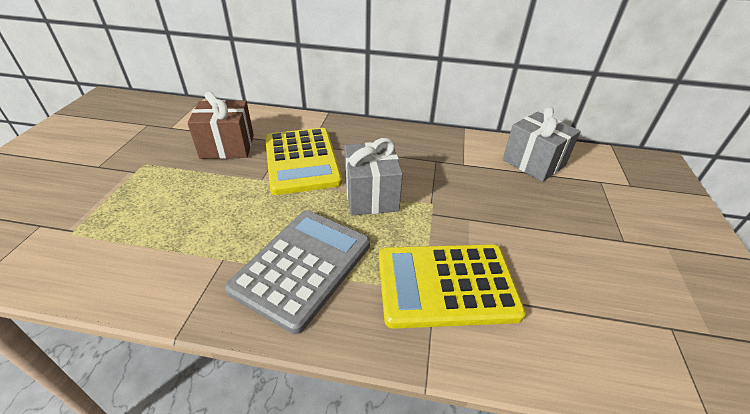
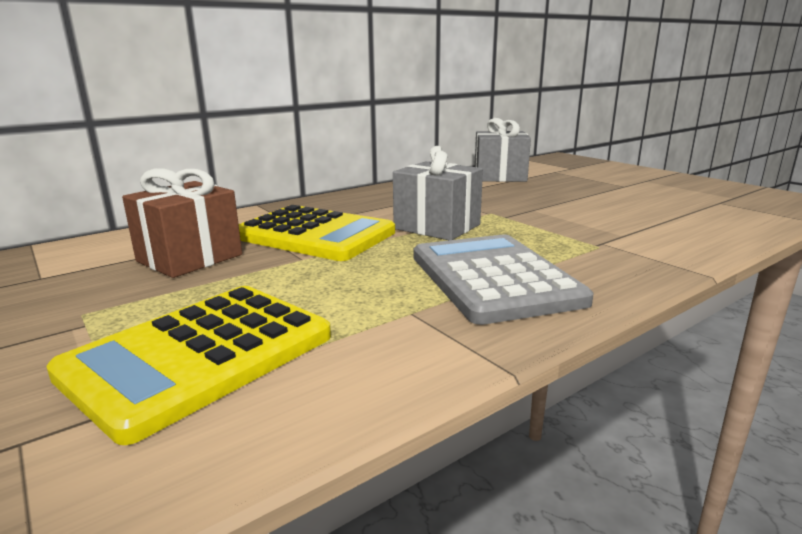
camera: 45 degrees left, 20 degrees down
(446, 285) = (602, 237): yellow calculator -> yellow calculator (200, 355)

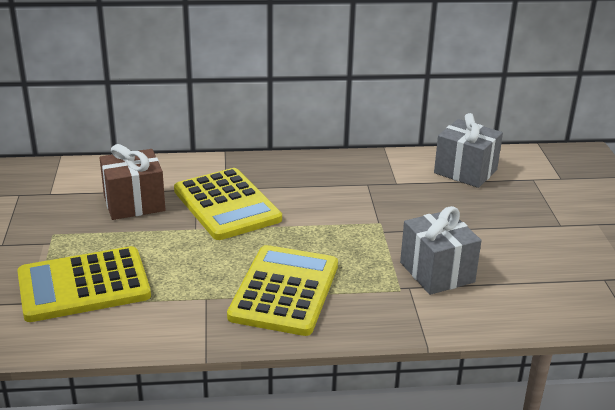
camera: 30 degrees right, 10 degrees up
(437, 227) = (317, 225): grey gift -> grey gift (437, 272)
(493, 278) = (284, 291): grey calculator -> yellow calculator

